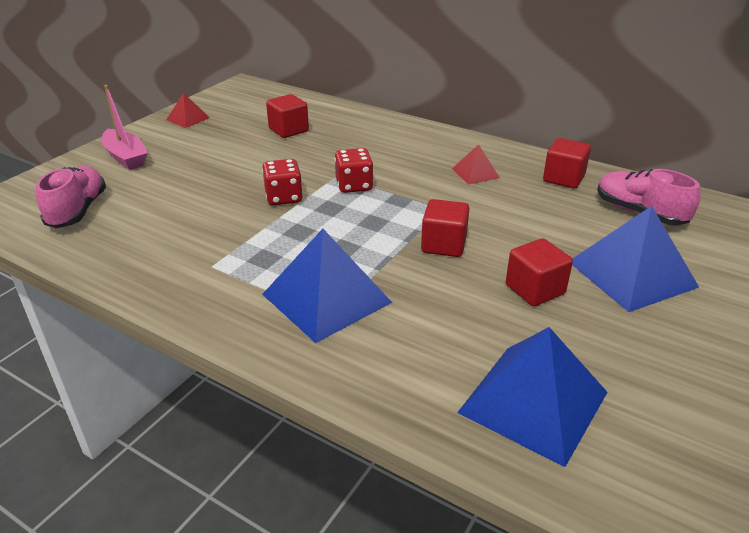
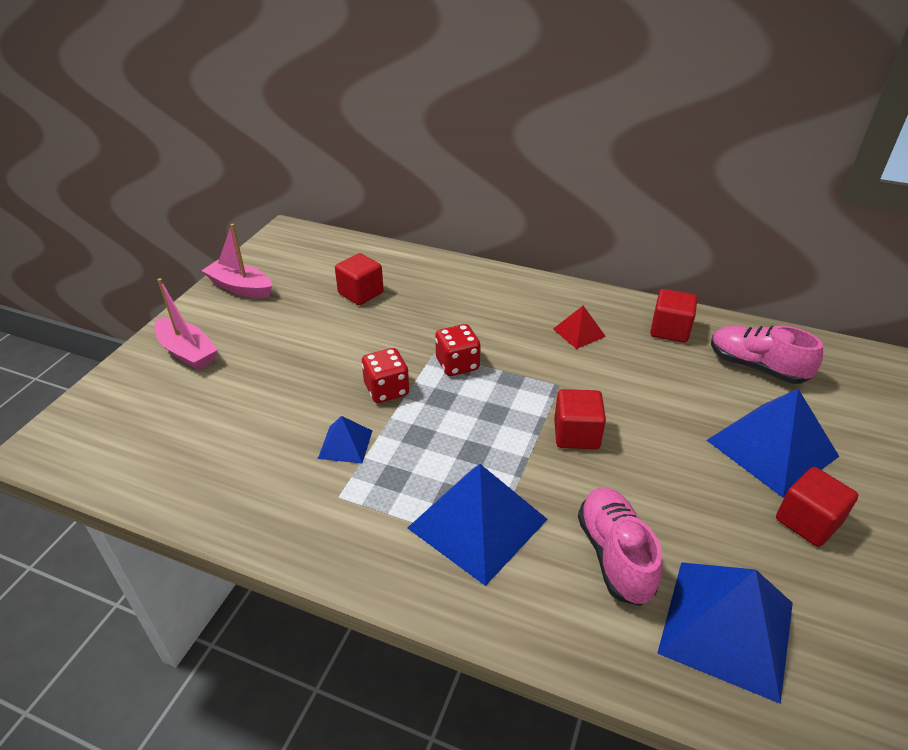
camera: 10 degrees left, 5 degrees up
(78, 211) = (157, 437): pink shoe -> pink shoe (614, 555)
(188, 118) = (240, 287): red pyramid -> pink boat
(232, 231) = (345, 444): none -> blue pyramid
(535, 289) = (685, 481): red cube -> red cube (807, 521)

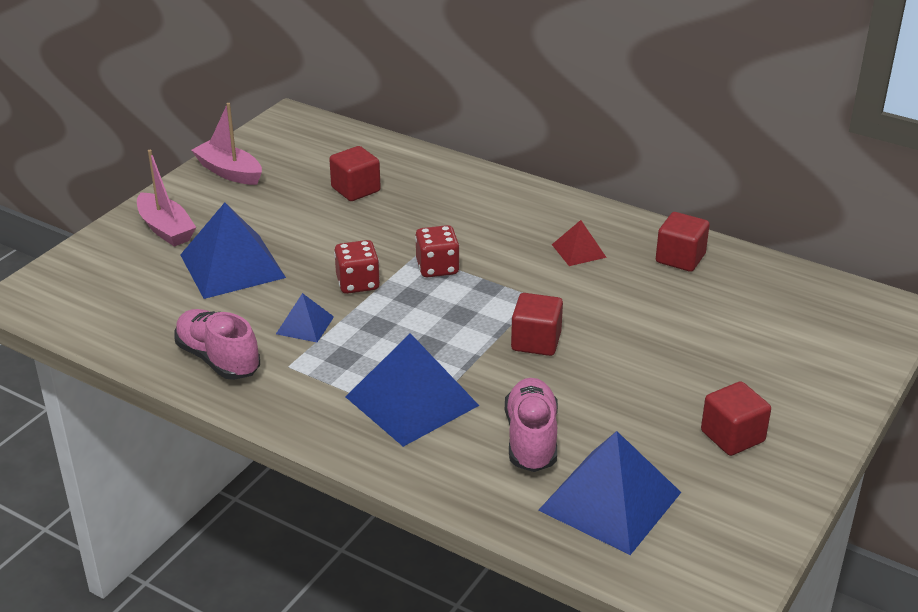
camera: 10 degrees right, 5 degrees down
(756, 367) = (757, 302): pink shoe -> pink shoe (218, 359)
(772, 448) = (732, 375): blue pyramid -> blue pyramid (232, 266)

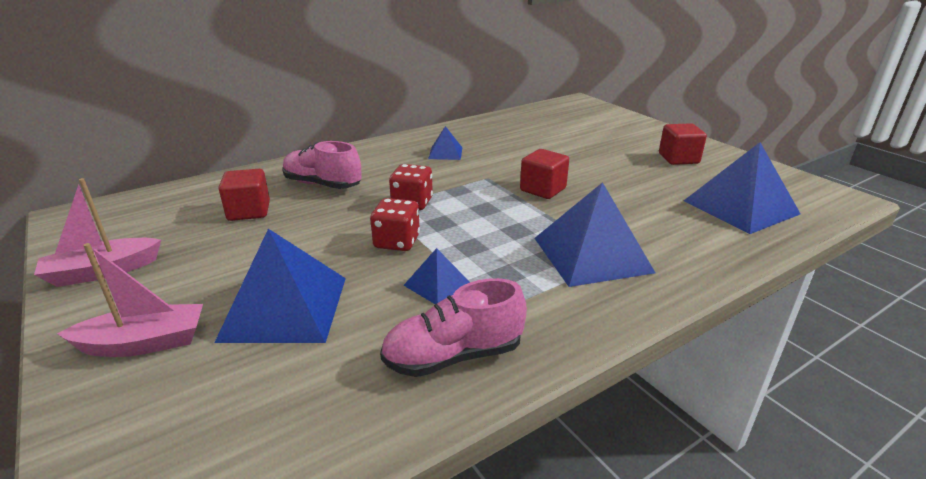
camera: 65 degrees left, 5 degrees down
(531, 439) = (662, 217): pink shoe -> pink shoe (322, 184)
(578, 251) = (445, 153): red pyramid -> blue pyramid
(680, 258) = (485, 130): red cube -> none

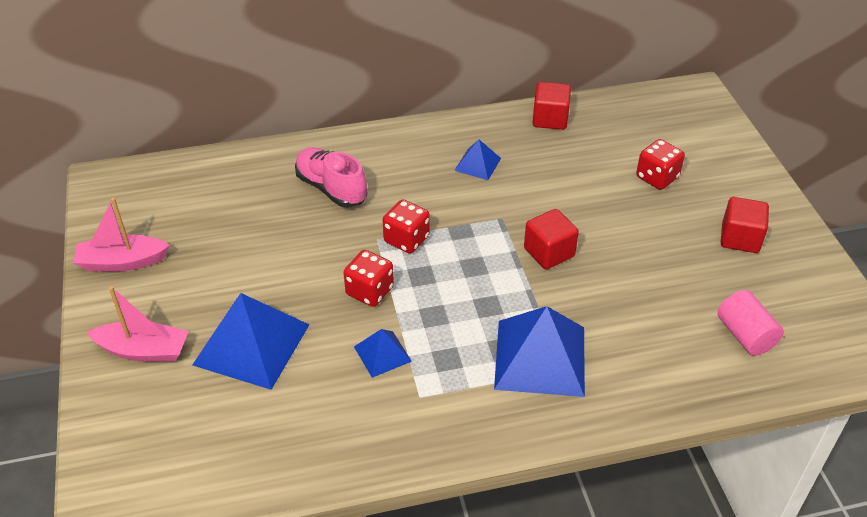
camera: 20 degrees right, 15 degrees up
(249, 211) = (253, 213): red cube -> red cube (550, 119)
(453, 356) = (361, 432): pink shoe -> none
(589, 140) = (657, 177): none -> red dice
(740, 207) = (745, 335): blue pyramid -> pink cylinder

